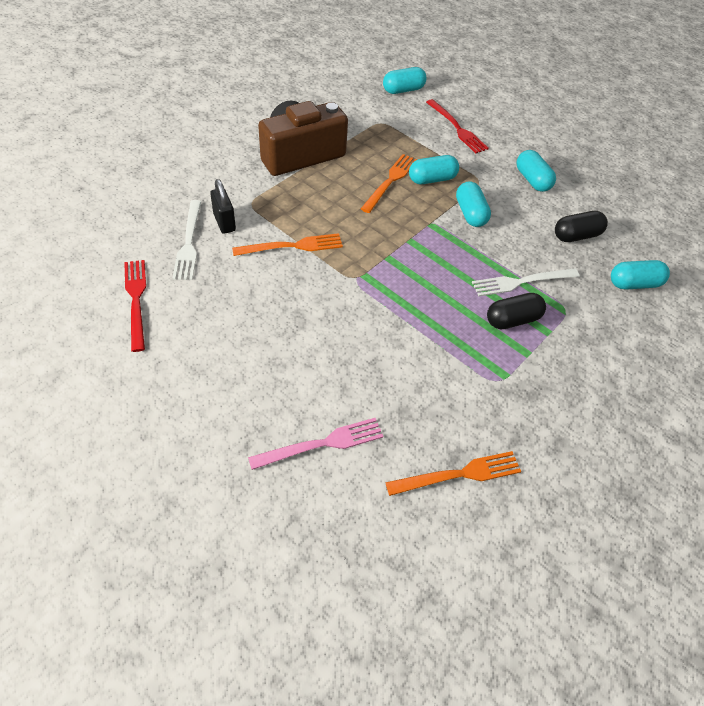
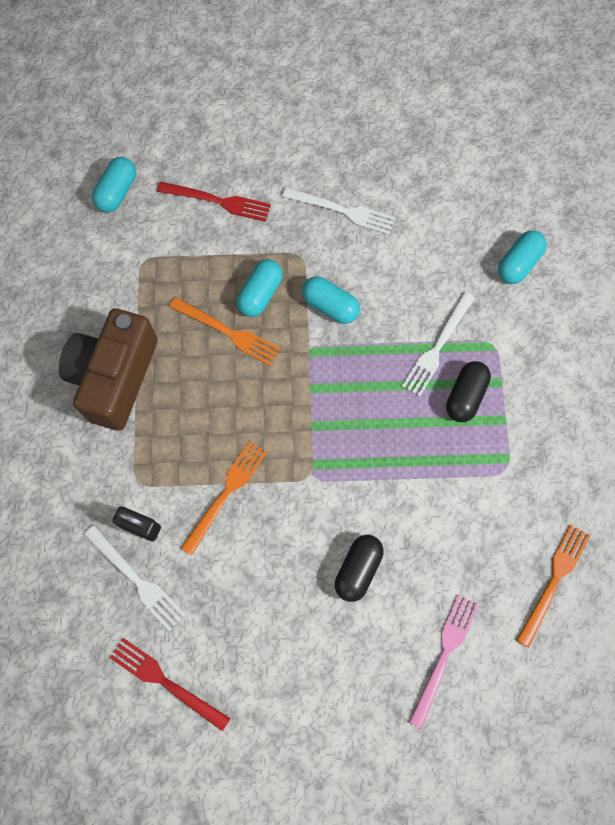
camera: 40 degrees left, 20 degrees up
(390, 181) = (228, 332): orange fork -> orange fork turned 135 degrees clockwise
(532, 180) = (342, 211): turquoise capsule -> white fork
(576, 236) = (434, 249): black capsule -> black capsule (358, 569)

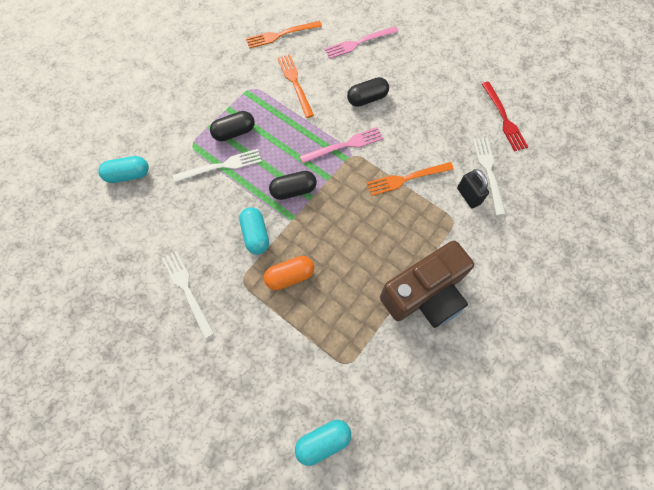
camera: 140 degrees left, 5 degrees down
(218, 201) = (258, 368): red fork -> none
(228, 332) = (331, 267): orange fork -> orange fork (295, 83)
(260, 294) = (290, 276): turquoise capsule -> orange capsule
(329, 480) = (345, 145): none -> pink fork
(336, 381) = (293, 190): none -> black capsule

